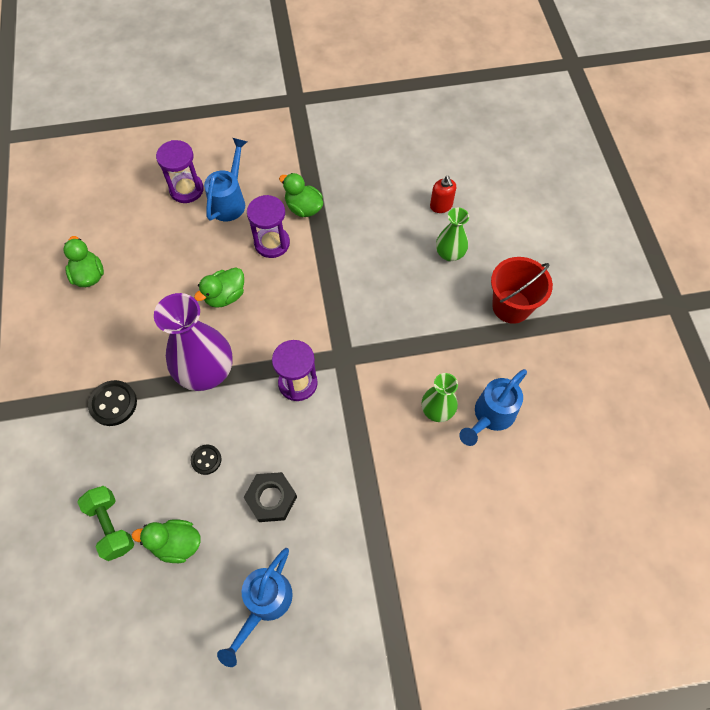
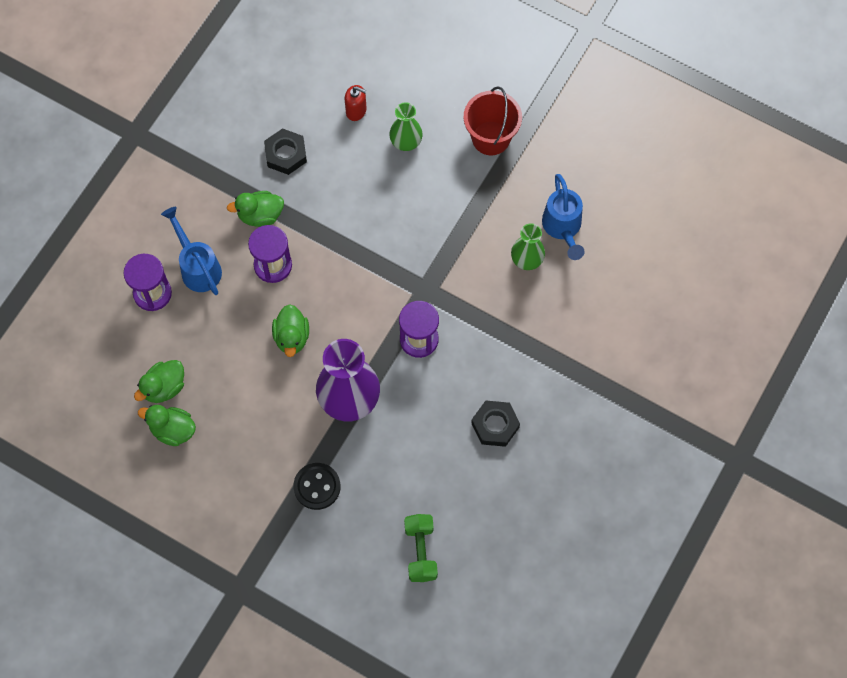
camera: 50 degrees left, 5 degrees up
(111, 526) = (420, 551): green dumbbell -> green dumbbell turned 75 degrees clockwise
(176, 543) = (473, 514): green duck -> green duck (164, 387)
(206, 460) = (425, 449): black button -> none
(264, 604) = (567, 485): blue watering can -> none
(365, 189) = (285, 154): none -> black nut

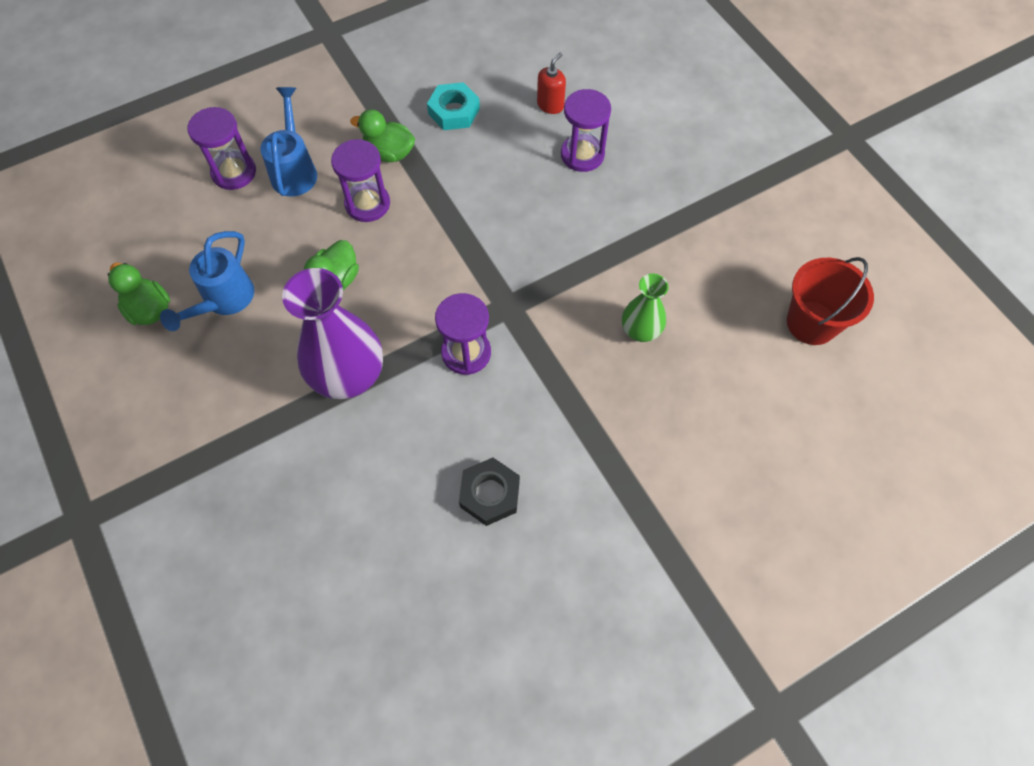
camera: 30 degrees right, 5 degrees down
(164, 387) = (175, 264): green duck -> none
(285, 154) = (454, 111): black nut -> turquoise nut
(317, 487) = (246, 451): black button -> none
(356, 111) = (550, 105): red soap dispenser -> red soap dispenser turned 105 degrees counterclockwise
(406, 142) = (582, 155): green vase -> purple hourglass
(420, 551) = (305, 595): green dumbbell -> none
(491, 138) = (675, 192): red bucket -> red bucket (811, 323)
(563, 228) = (702, 318): blue watering can -> blue watering can (223, 301)

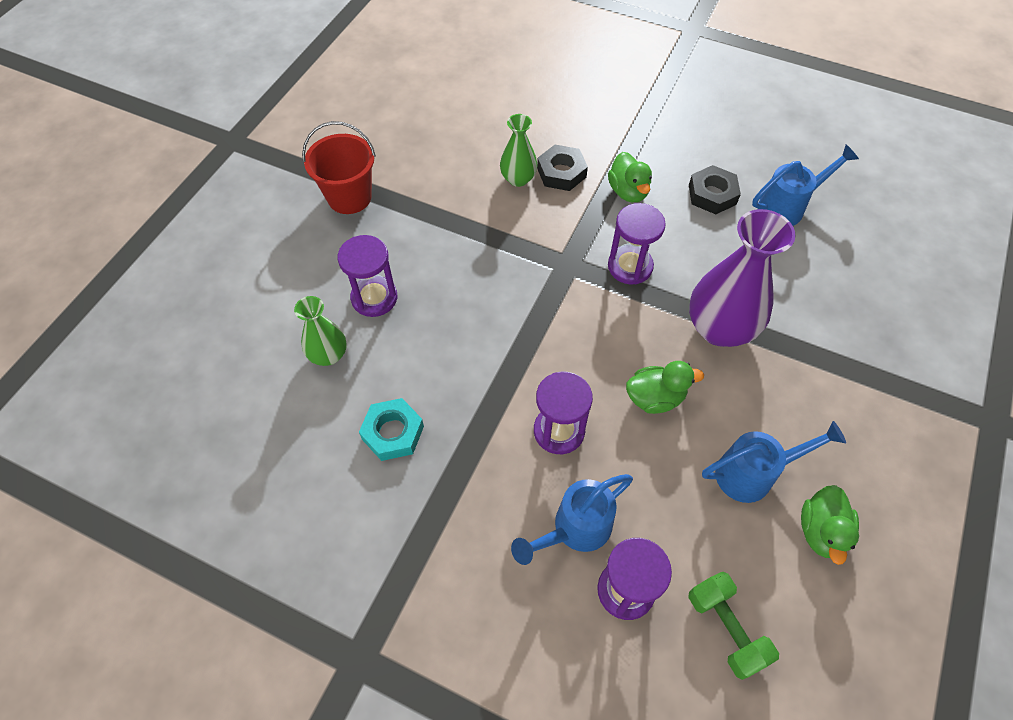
camera: 125 degrees left, 5 degrees down
(161, 208) = (725, 628): none -> green dumbbell
(389, 153) = (487, 455): green duck -> green duck (628, 192)
(417, 557) = (788, 207): none -> blue watering can
(550, 105) = (328, 355): red soap dispenser -> green vase
(622, 373) = (561, 172): none -> black nut
(811, 323) = (433, 99): red bucket -> red bucket (349, 197)

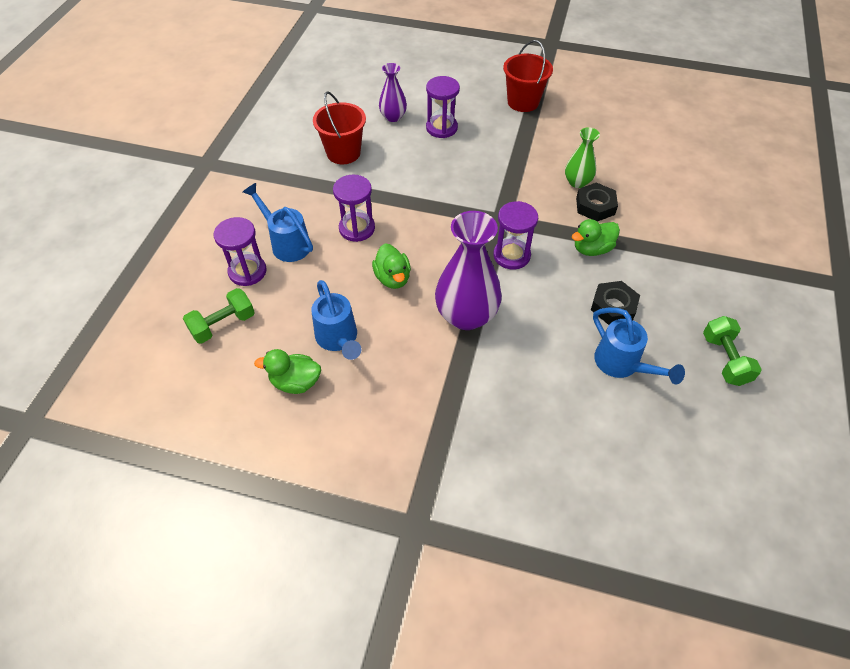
camera: 80 degrees right, 5 degrees down
(328, 355) = (393, 117): green vase -> purple vase
(393, 433) = (343, 153): turquoise nut -> red bucket
(779, 131) = (724, 359): none -> green dumbbell

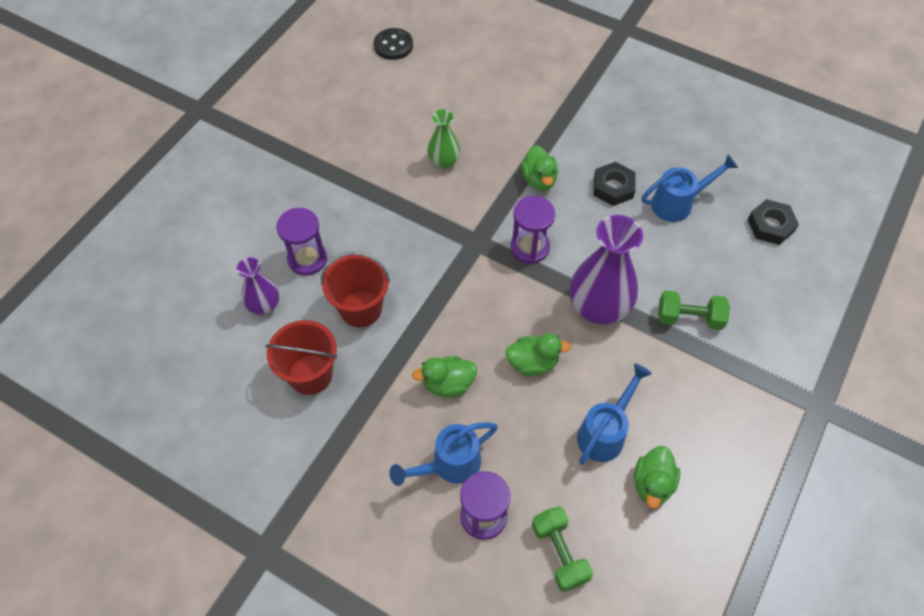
camera: 75 degrees left, 5 degrees up
(338, 340) = (605, 432): blue watering can -> blue watering can turned 45 degrees counterclockwise
(357, 228) = (448, 384): purple hourglass -> green duck
(523, 102) = (295, 168): red bucket -> red bucket (361, 308)
(595, 206) = (483, 158): black nut -> black nut (770, 225)
(688, 125) = (393, 45): none -> black button
(724, 359) = (684, 133): green dumbbell -> green dumbbell (689, 318)

